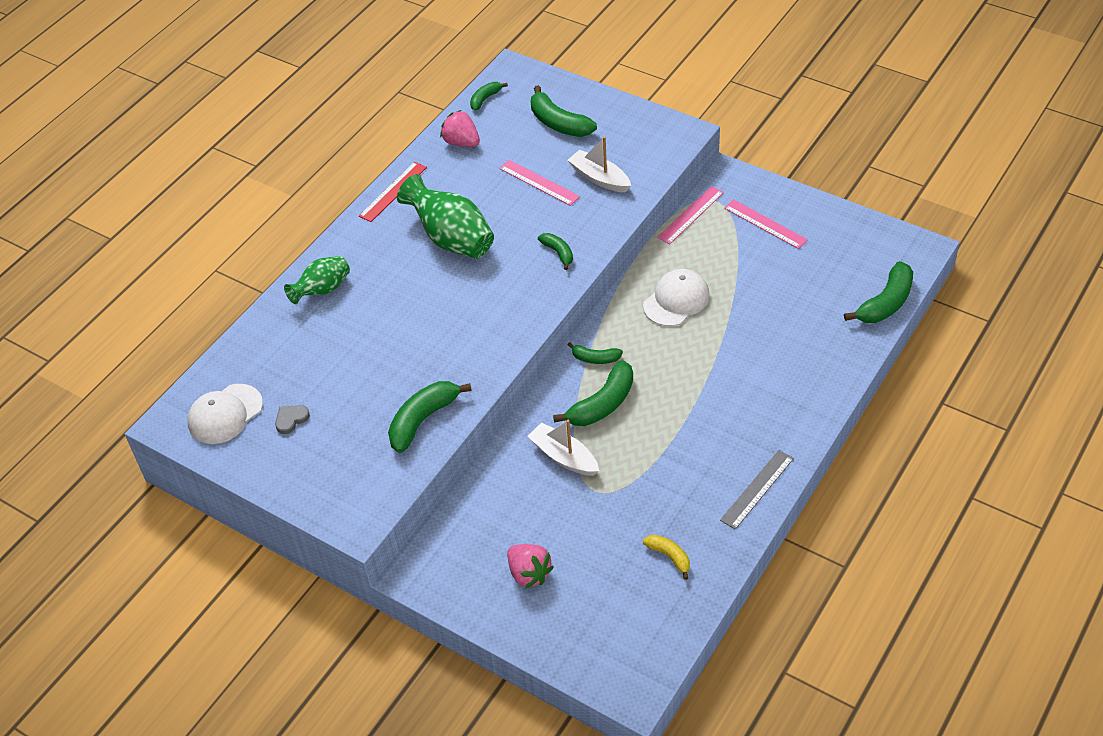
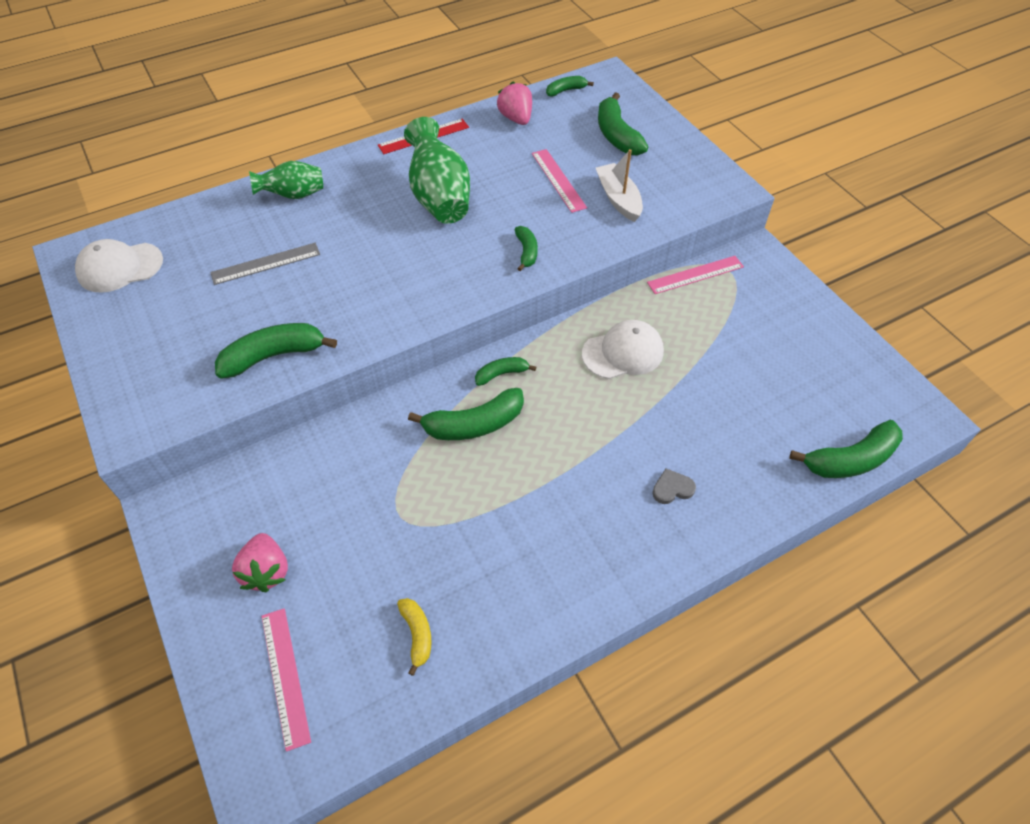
camera: 25 degrees right, 5 degrees up
(291, 419) = (166, 298): grey heart -> grey heart (672, 488)
(563, 457) = (396, 461): white boat -> none
(595, 358) = (501, 374): green banana -> green banana turned 120 degrees clockwise
(757, 489) = (566, 605): grey ruler -> grey ruler (266, 263)
(765, 224) = (767, 316): pink ruler -> pink ruler (285, 676)

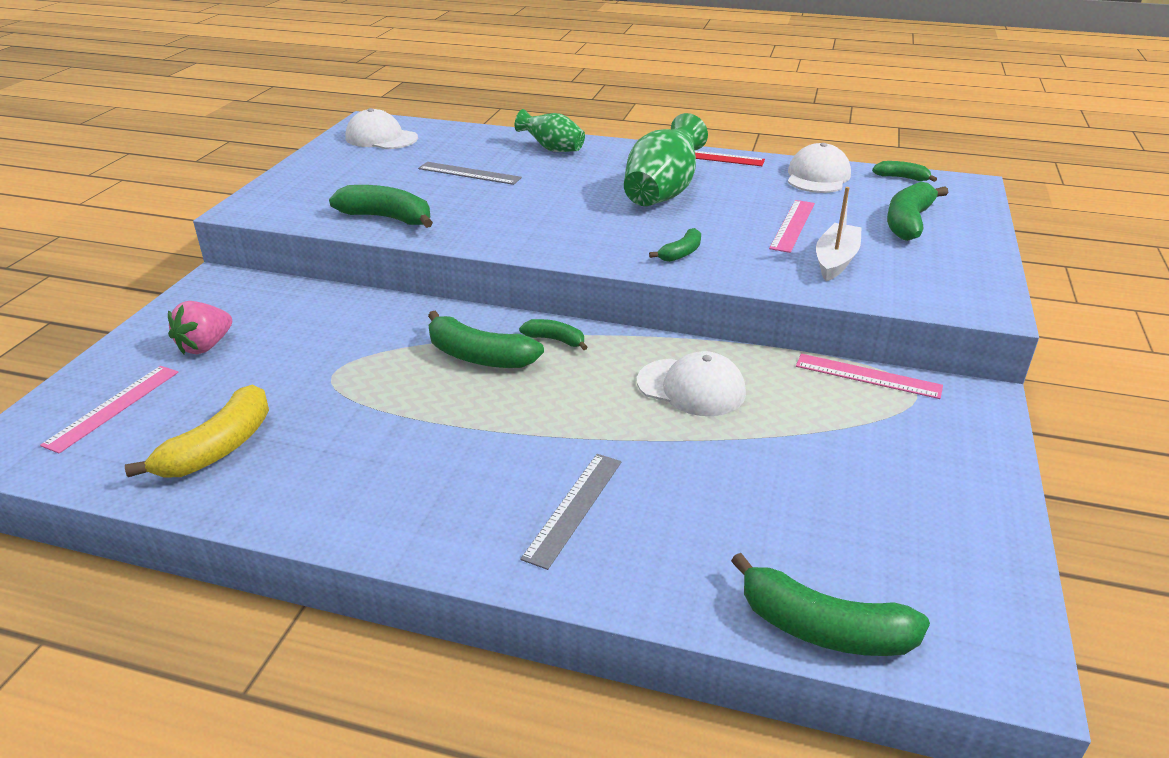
camera: 45 degrees right, 20 degrees down
(417, 635) = (218, 448): yellow banana -> yellow banana, size x1.78
(516, 118) = (817, 176): pink strawberry -> white cap
(672, 488) = (574, 508): grey heart -> grey ruler

